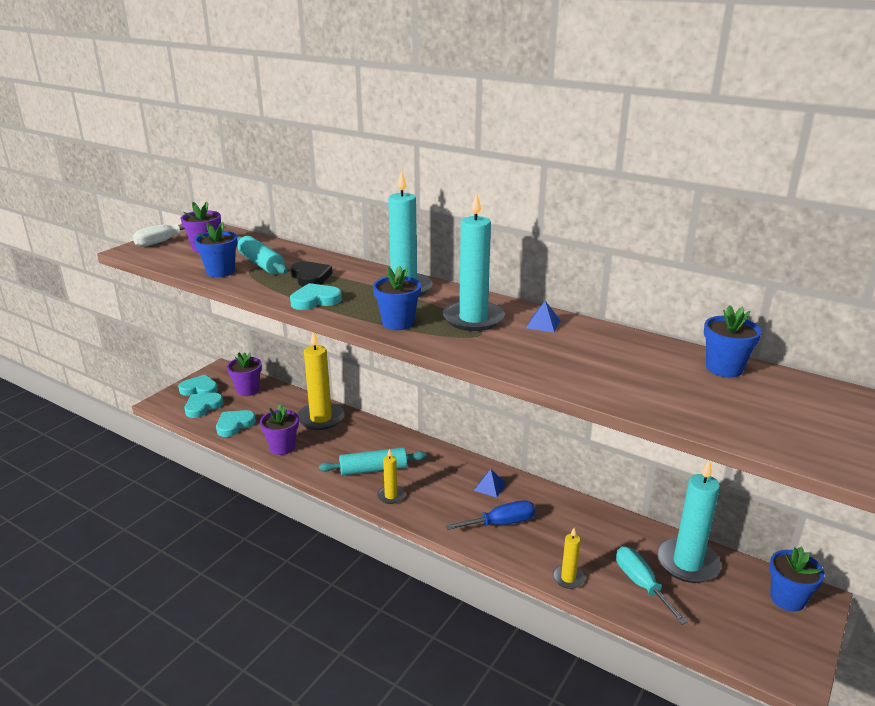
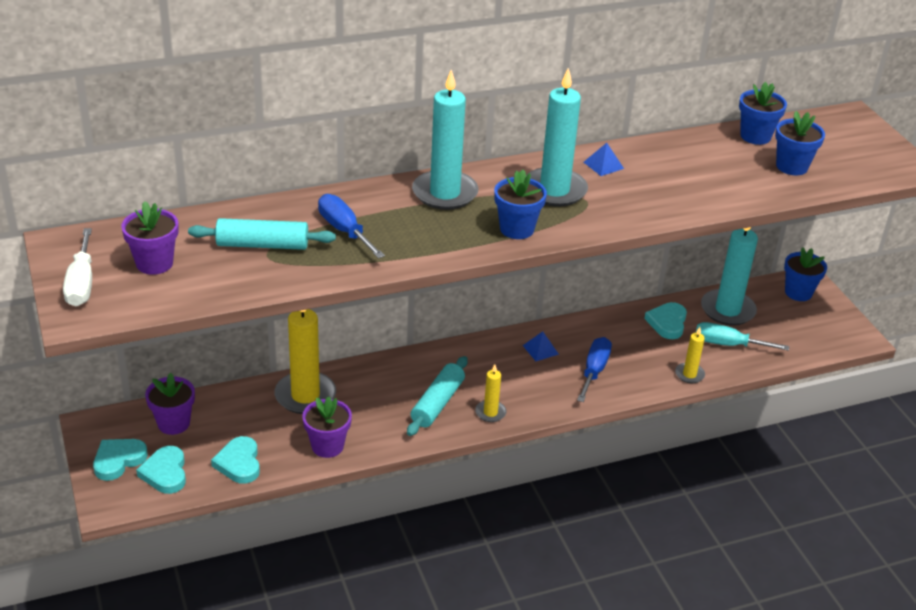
camera: 55 degrees left, 10 degrees up
(220, 272) = (248, 278): blue flower pot -> blue flower pot (792, 166)
(310, 277) = (344, 230): black heart -> blue screwdriver
(315, 300) = (409, 250): turquoise heart -> turquoise heart (667, 323)

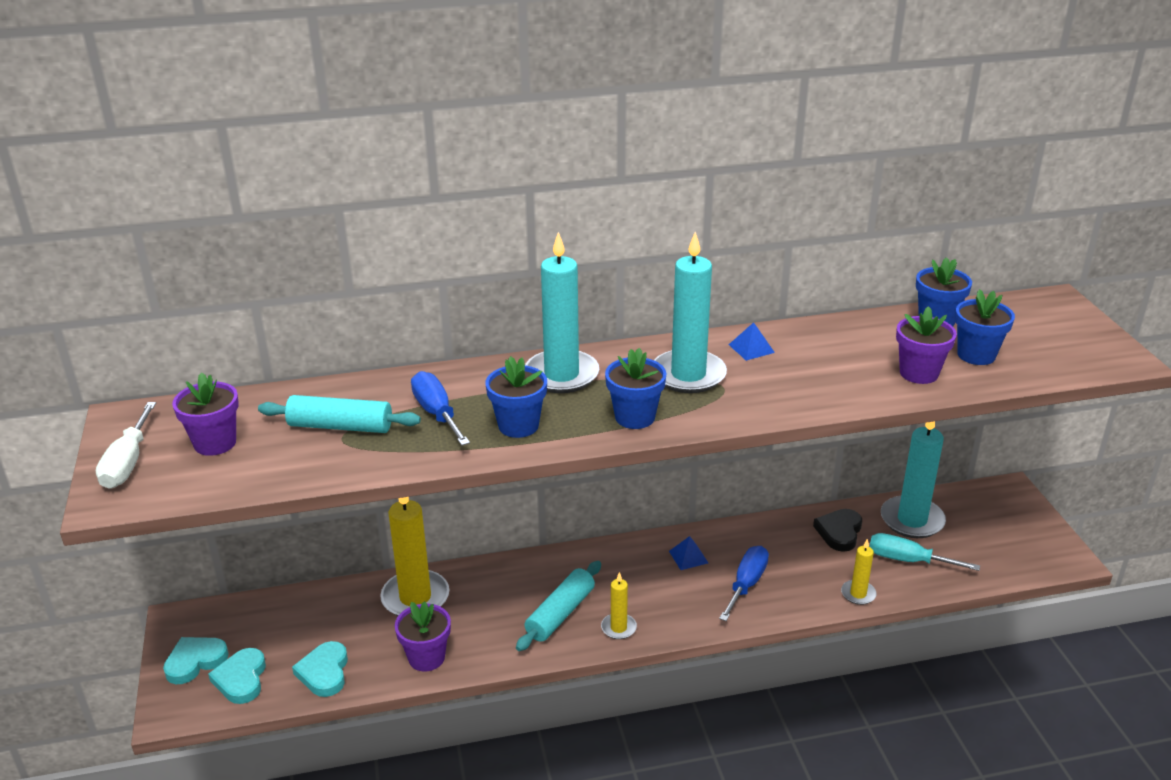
camera: 10 degrees right, 5 degrees down
(173, 423) = (265, 622): purple flower pot -> purple flower pot (919, 373)
(667, 323) = (839, 532): turquoise heart -> black heart
(798, 292) = (998, 503): blue flower pot -> blue flower pot (518, 426)

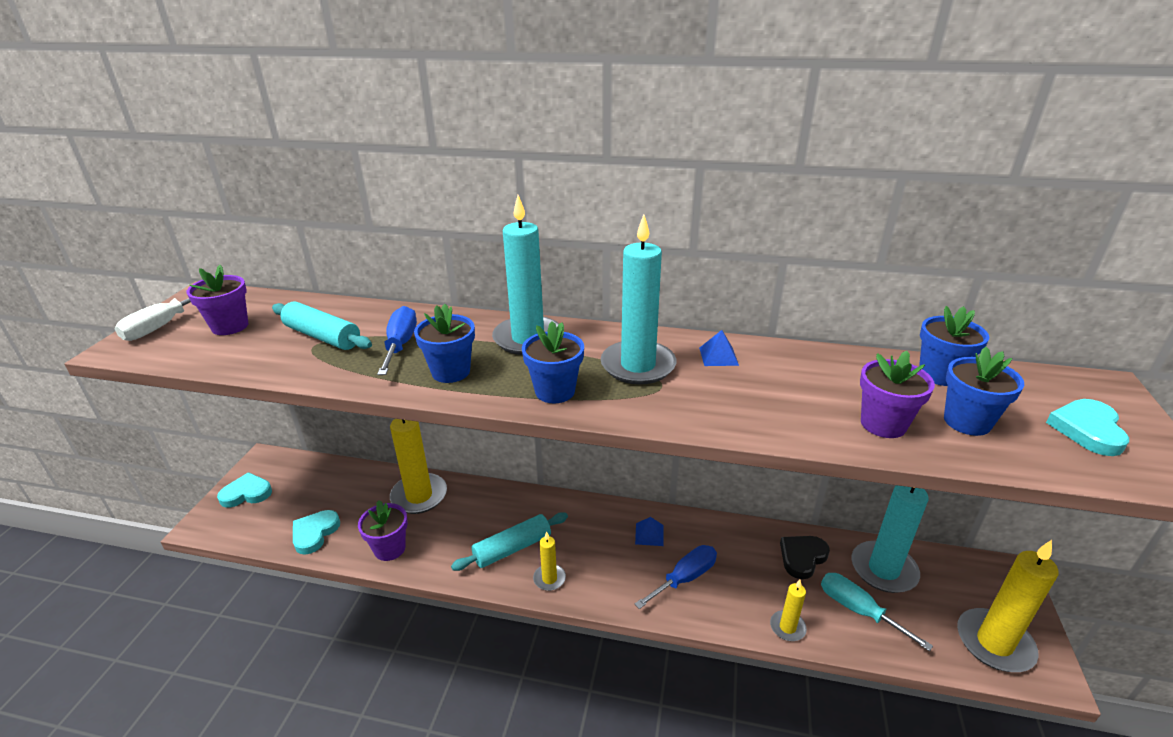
camera: 25 degrees right, 0 degrees up
(241, 679) = (261, 518): turquoise heart -> turquoise heart (1087, 430)
(1021, 550) = (994, 643): none -> yellow candle

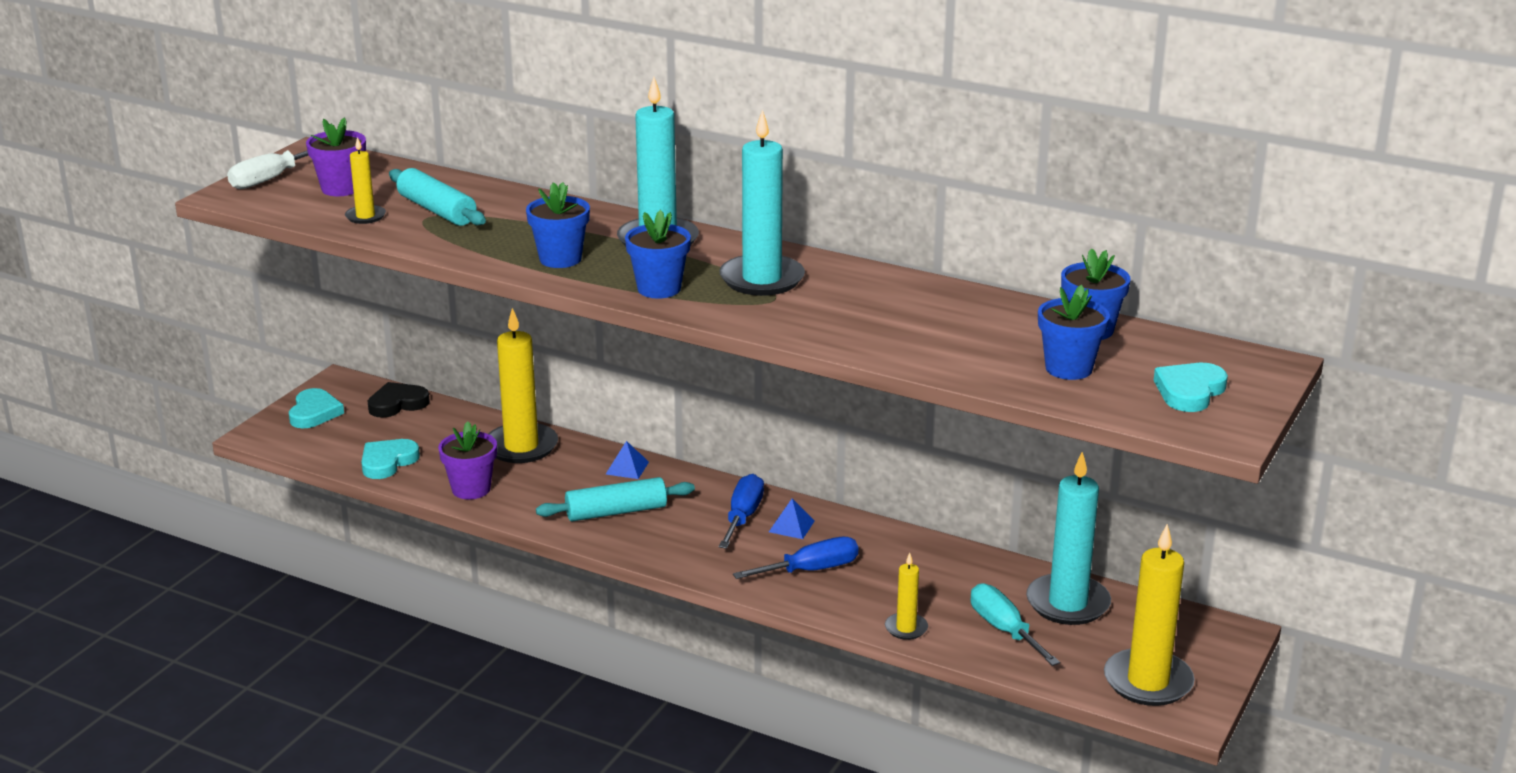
camera: 15 degrees right, 5 degrees down
(246, 493) = (314, 413): turquoise heart -> turquoise heart turned 90 degrees clockwise
(400, 344) = (517, 228): blue screwdriver -> blue screwdriver (743, 517)
(549, 579) = (648, 544): yellow candle -> yellow candle (365, 216)
(718, 356) = (858, 282): blue pyramid -> blue pyramid (627, 468)
(802, 557) = (972, 577): black heart -> black heart (397, 404)
(883, 424) = (977, 358): purple flower pot -> none

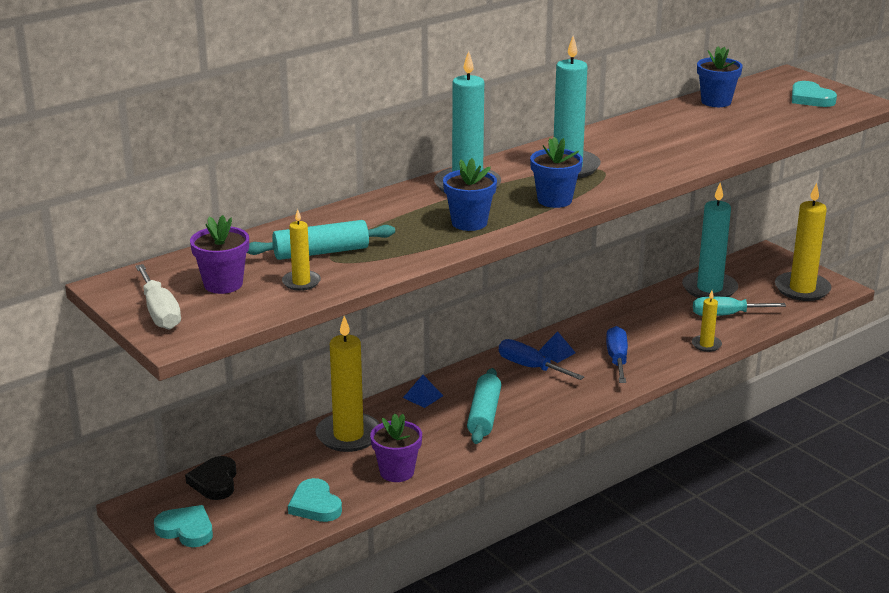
camera: 65 degrees left, 0 degrees up
(1068, 368) = (763, 117): blue flower pot -> none

